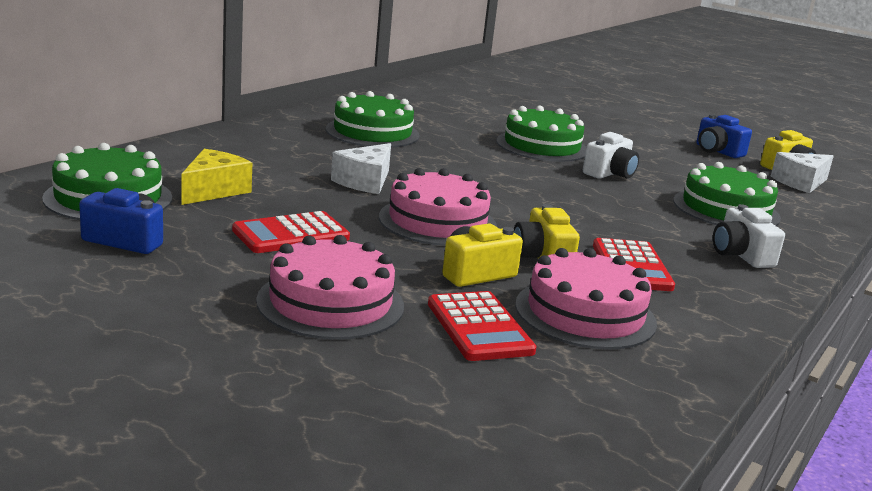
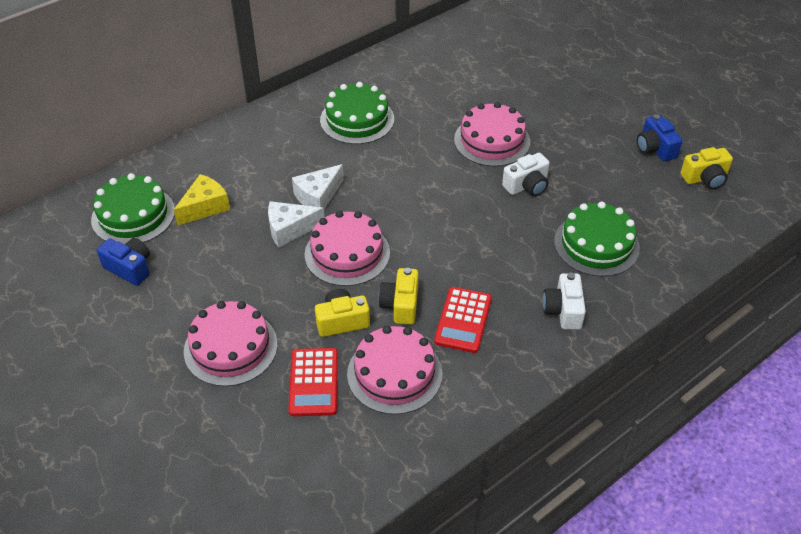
camera: 20 degrees right, 25 degrees up
(291, 234) = (236, 266): red calculator -> none
(542, 146) = (492, 140): green cake -> pink cake
(800, 183) = (700, 204): white cheese -> white cheese (290, 229)

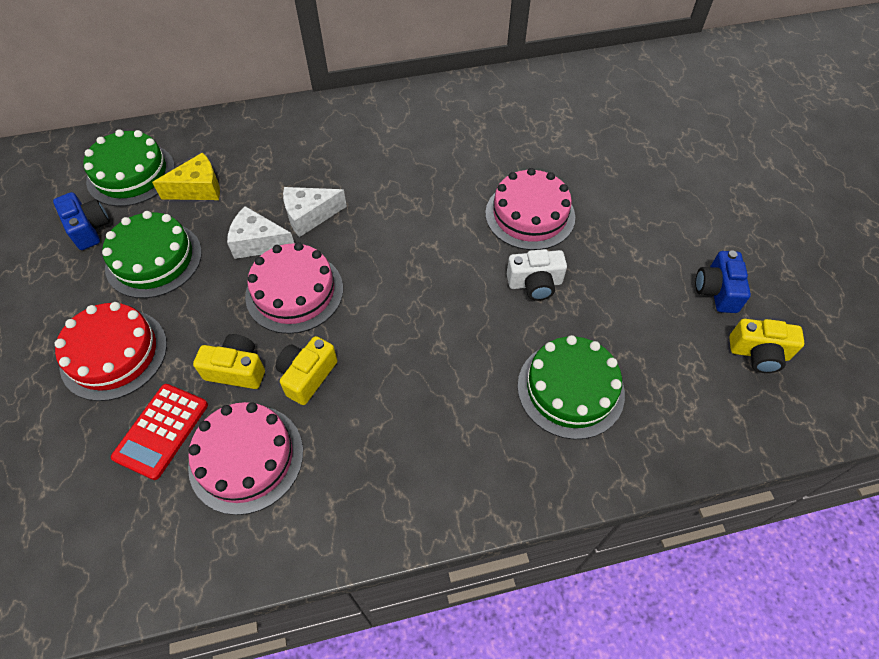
camera: 25 degrees right, 10 degrees up
(230, 347) = (114, 354): pink cake -> red cake
(357, 119) = (404, 143): green cake -> green cake (154, 259)
(463, 320) = (360, 423): red calculator -> none
(563, 310) = (479, 460): white camera -> none

